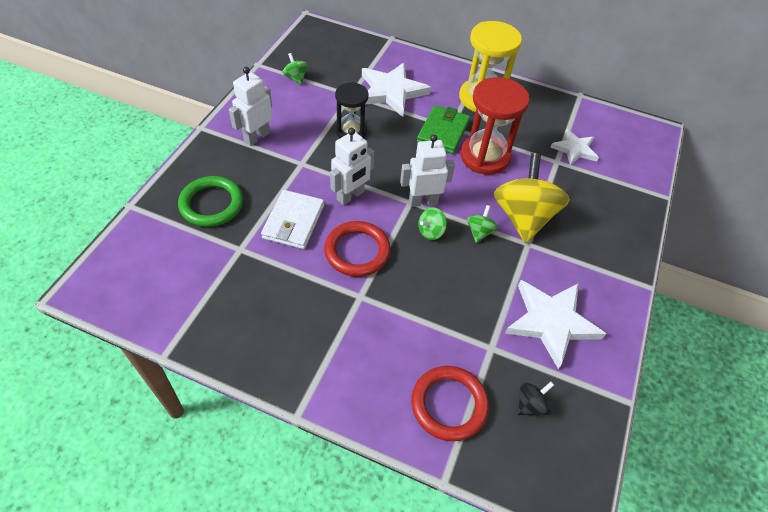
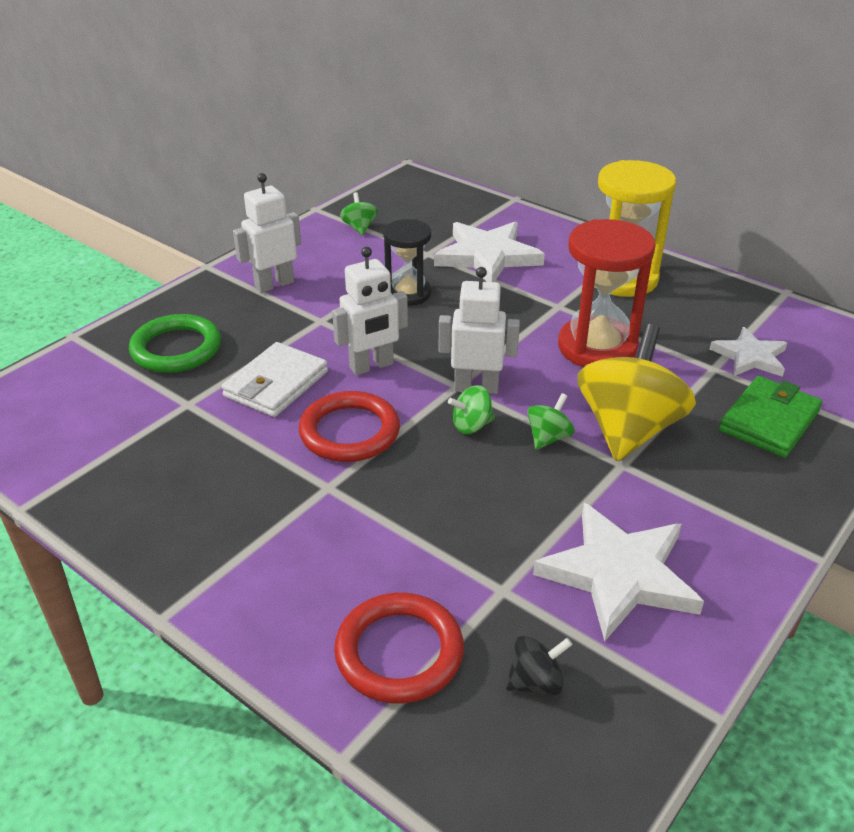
camera: 20 degrees right, 15 degrees down
(443, 132) = (544, 311): green wallet -> green wallet (769, 421)

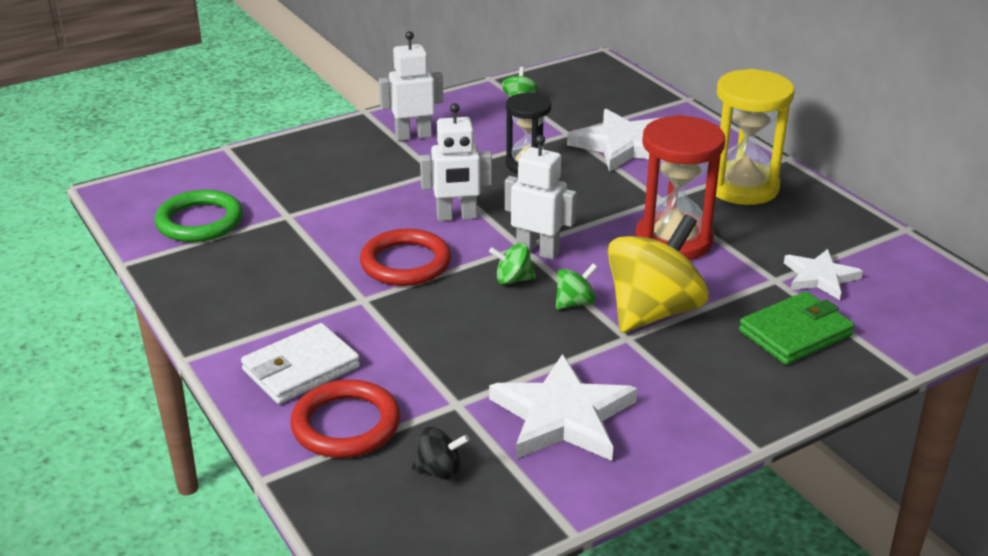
camera: 20 degrees right, 5 degrees down
(176, 349) = (302, 172): green ring -> green ring (200, 221)
(276, 384) = (367, 215): white wallet -> white wallet (301, 368)

